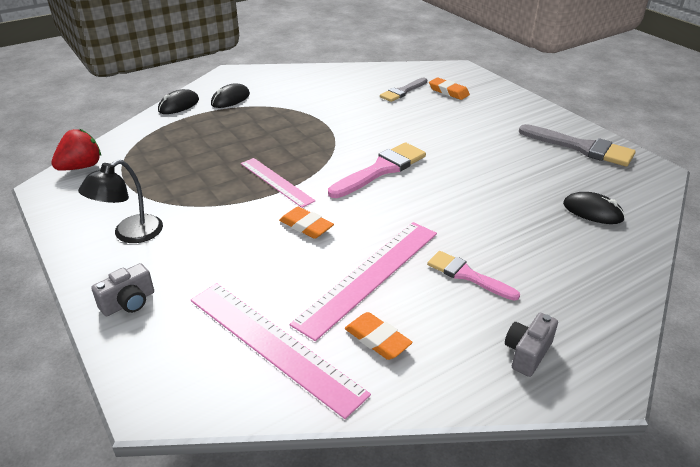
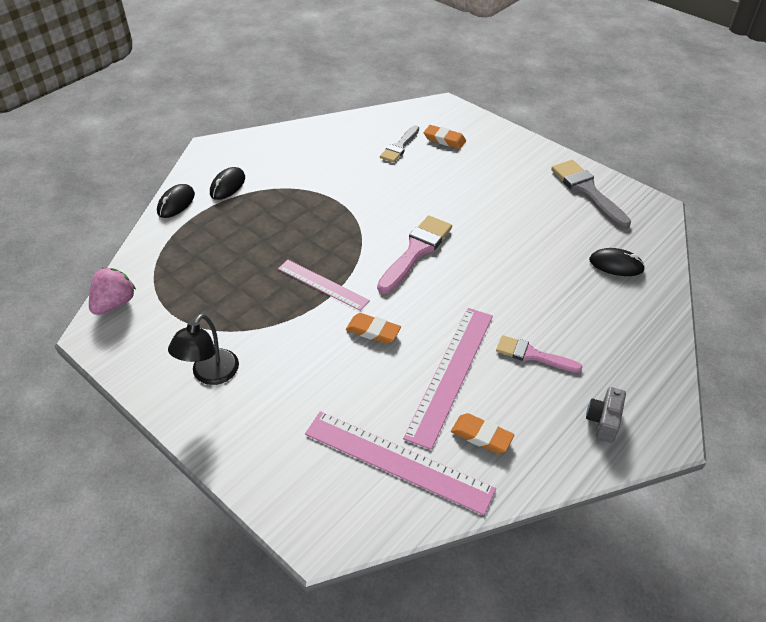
camera: 15 degrees left, 10 degrees up
(81, 167) = (115, 303): red strawberry -> pink strawberry
(129, 303) = (249, 449): grey camera -> none
(581, 147) = (587, 191): grey brush -> grey brush turned 135 degrees counterclockwise

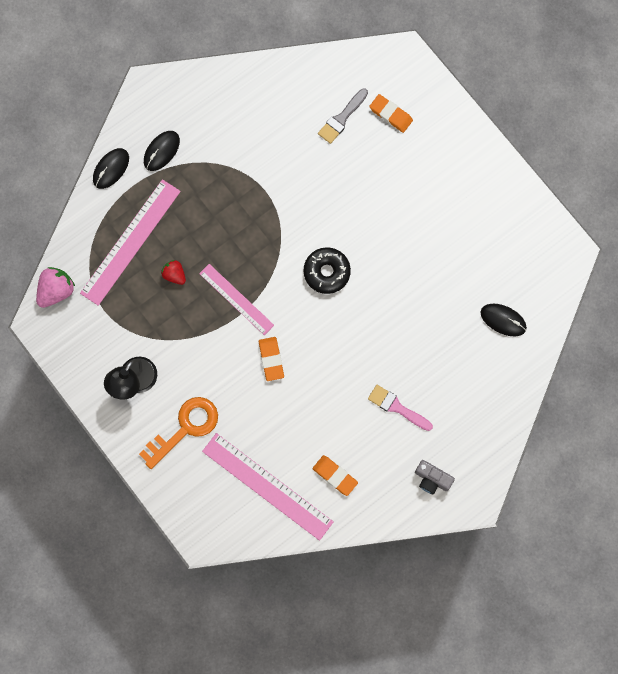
camera: 10 degrees right, 30 degrees up
(250, 273) = (174, 275): none -> red strawberry
(279, 413) = (185, 428): none -> orange key
(373, 331) = (271, 359): orange eraser -> orange eraser turned 45 degrees clockwise
(416, 251) = (326, 272): pink brush -> black donut
(451, 374) = (325, 414): pink ruler -> pink ruler (130, 242)
(587, 191) = (512, 219): grey brush -> none
(603, 421) = (432, 479): grey camera -> grey camera turned 90 degrees counterclockwise

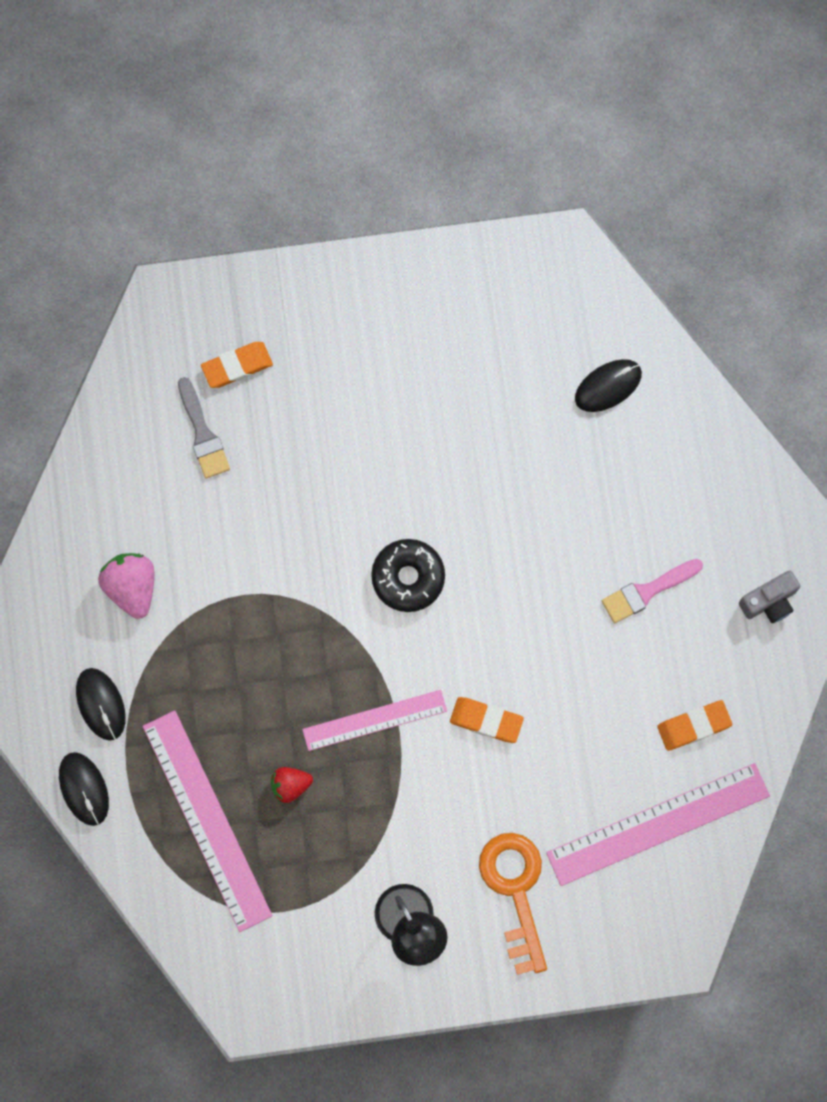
camera: 60 degrees left, 0 degrees up
(56, 291) = (216, 963): pink strawberry -> pink strawberry (132, 587)

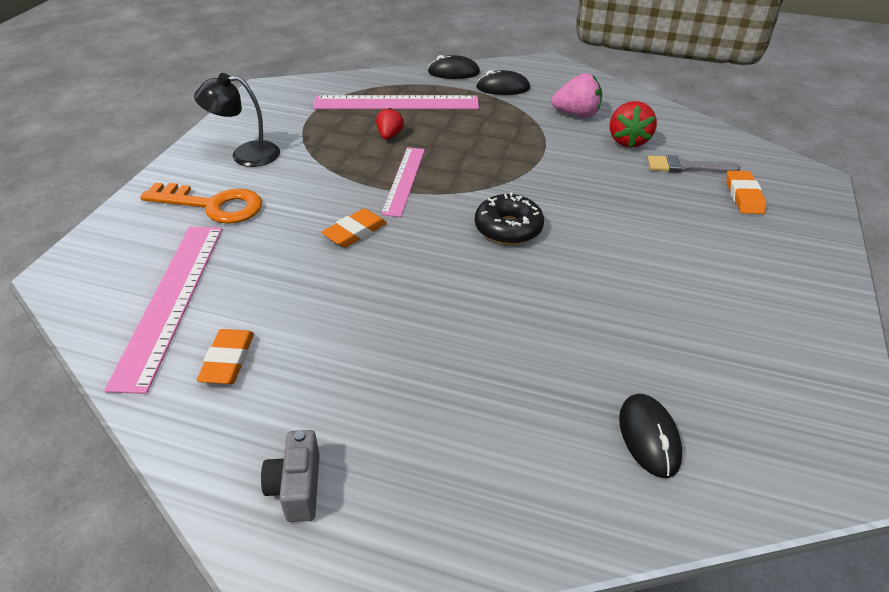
camera: 115 degrees right, 35 degrees down
(172, 509) = (628, 141): none -> red strawberry
(647, 591) = (389, 378): pink brush -> none

